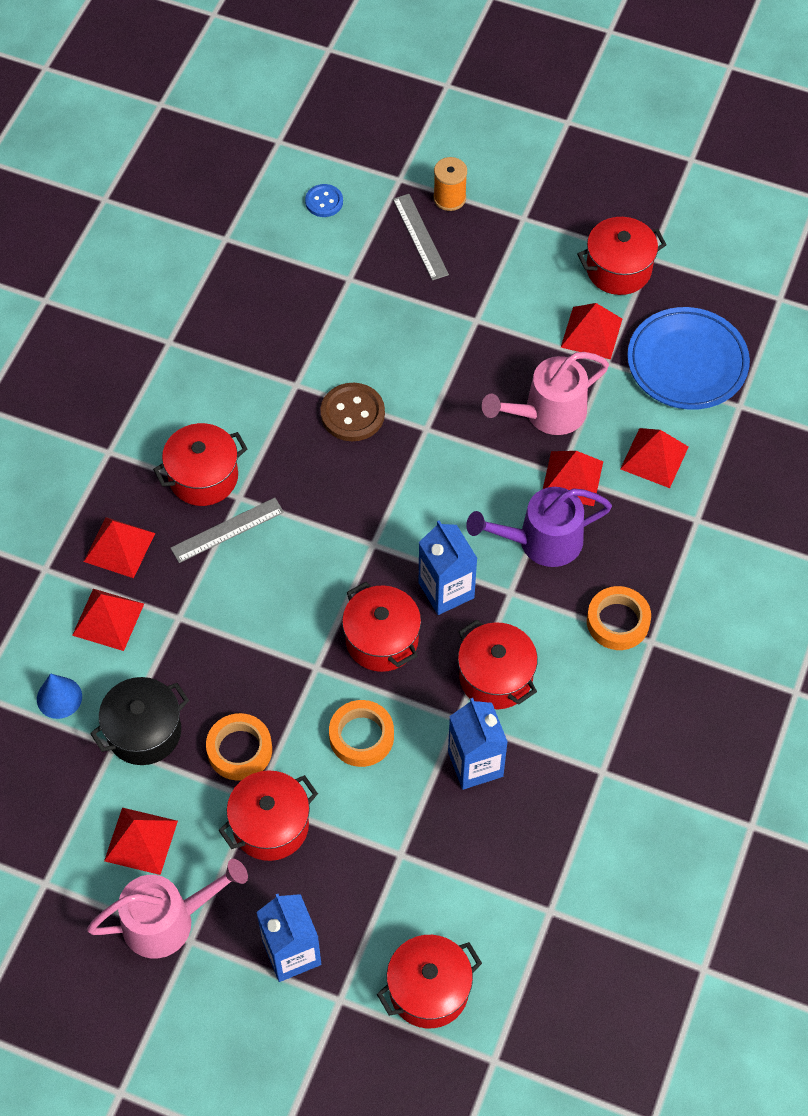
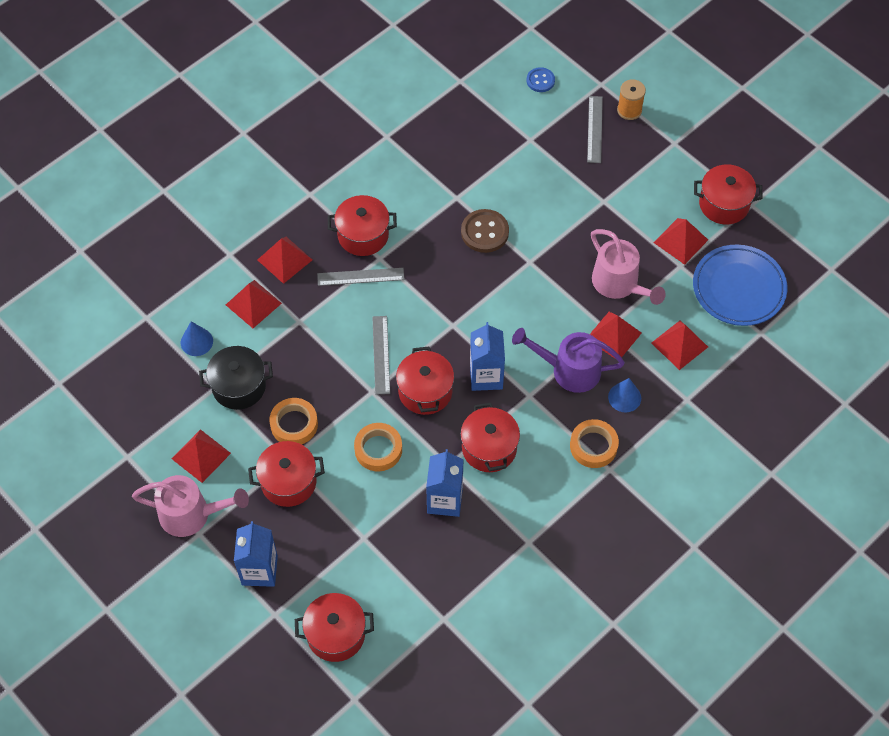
camera: 25 degrees right, 0 degrees up
(303, 617) = (381, 354): none -> grey ruler
(547, 413) = (619, 284): pink watering can -> pink watering can turned 120 degrees counterclockwise
(623, 547) = (624, 397): none -> blue cone

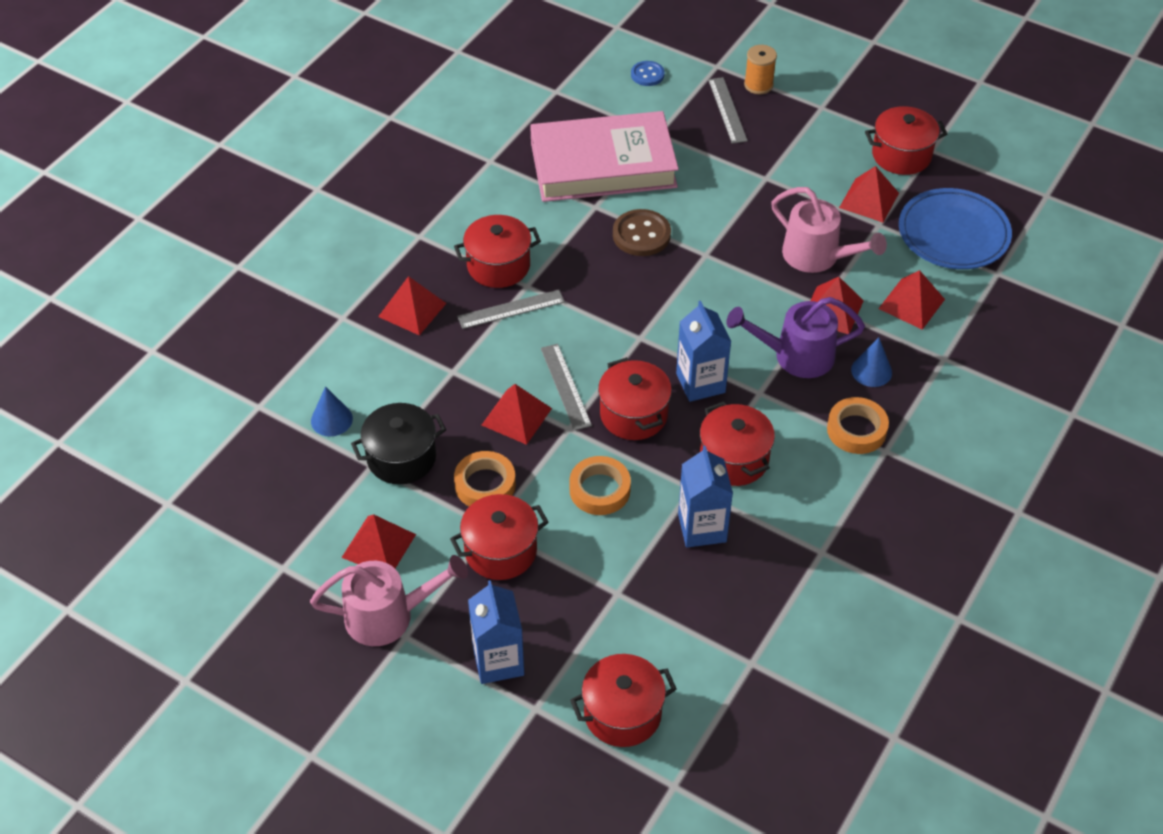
camera: 15 degrees left, 10 degrees down
(253, 304) = (389, 364): red pyramid -> red pyramid (516, 416)
(475, 160) = (603, 165): none -> pink book

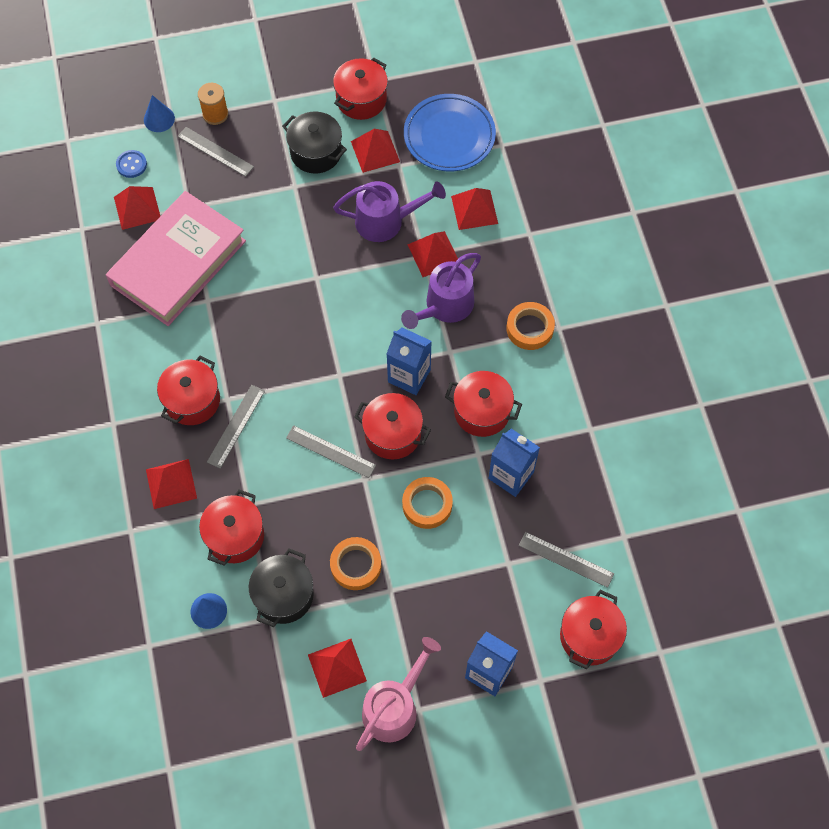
camera: 45 degrees left, 15 degrees up
(500, 551) = (413, 600): red pot -> red pot (235, 536)
(516, 416) = (323, 500): red pyramid -> red pyramid (137, 208)
(641, 235) = (260, 297): brown button -> none
(674, 634) = (566, 559): none -> grey ruler
(813, 166) = (316, 153): none -> black pot
(818, 257) = (386, 221): pink watering can -> purple watering can
(871, 371) = (498, 279): blue cone -> blue cone (159, 119)

